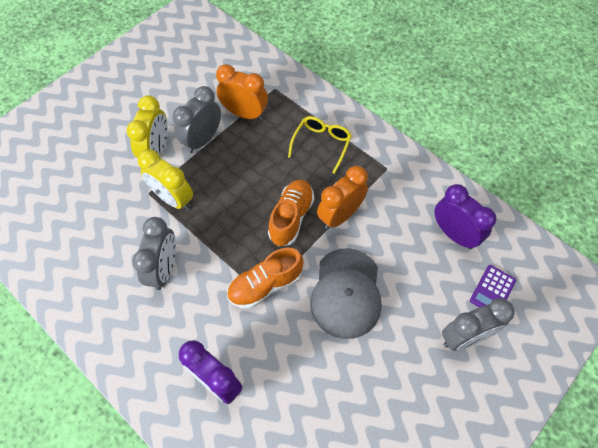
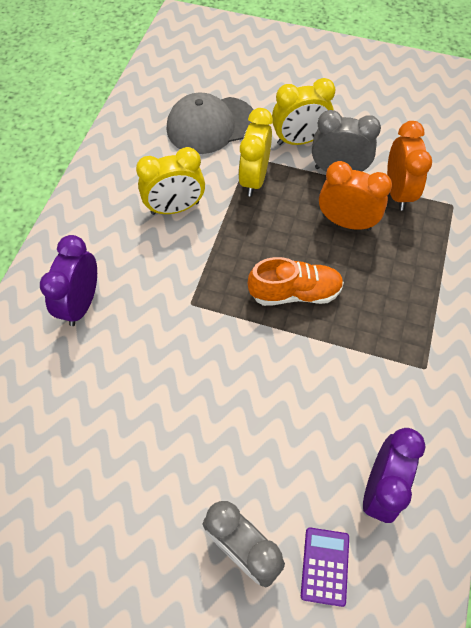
camera: 65 degrees right, 0 degrees up
(164, 269) = (175, 208): grey clock -> yellow clock
(265, 285) = (202, 302): orange shoe -> none
(322, 144) = (411, 283): yellow glasses -> none
(340, 215) = (327, 341): orange clock -> orange clock (346, 222)
(346, 293) = (232, 386): grey cap -> grey cap (211, 125)
(492, 290) = (325, 566): purple calculator -> purple calculator turned 90 degrees clockwise

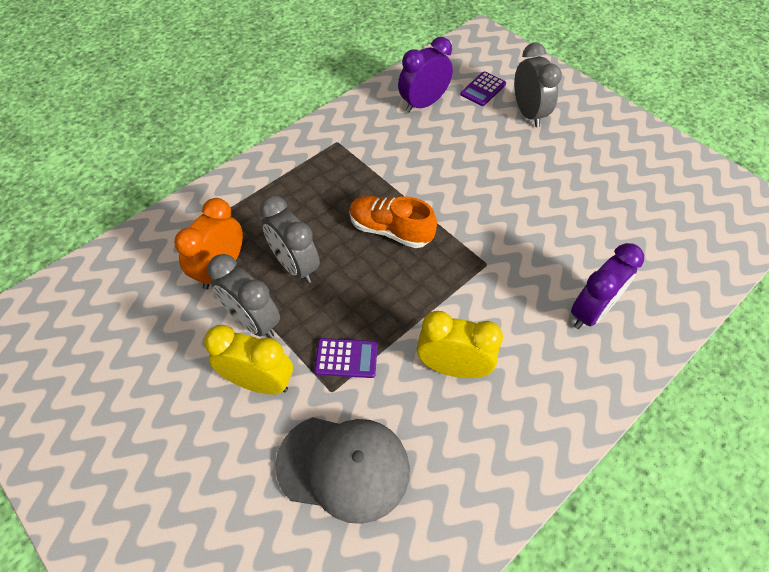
camera: 150 degrees left, 5 degrees down
(254, 179) = (346, 358): yellow clock -> purple calculator
(346, 222) = (295, 266): orange clock -> grey clock

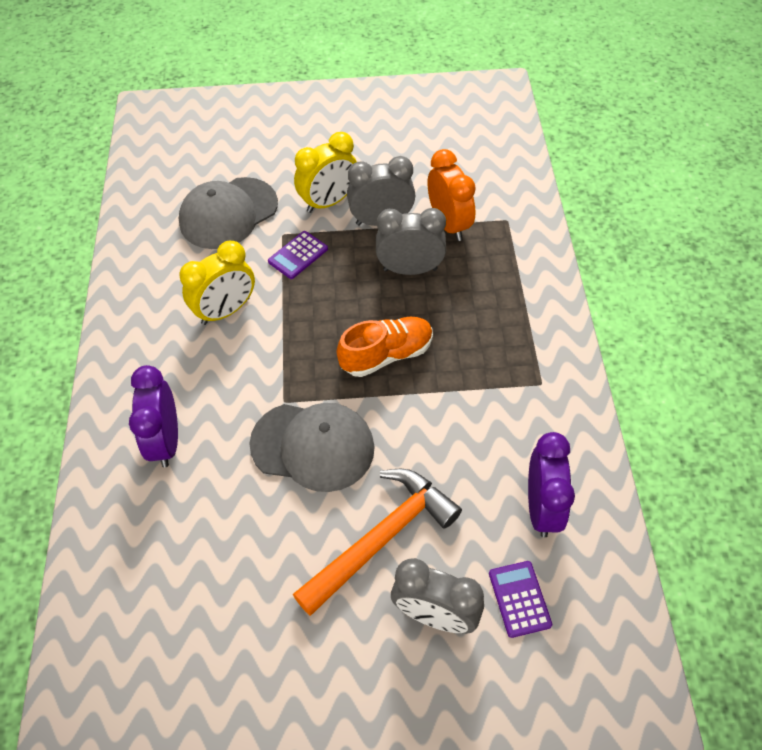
camera: 130 degrees right, 0 degrees up
(499, 224) = (313, 446): none -> grey cap
(516, 156) = (381, 538): none -> orange hammer

